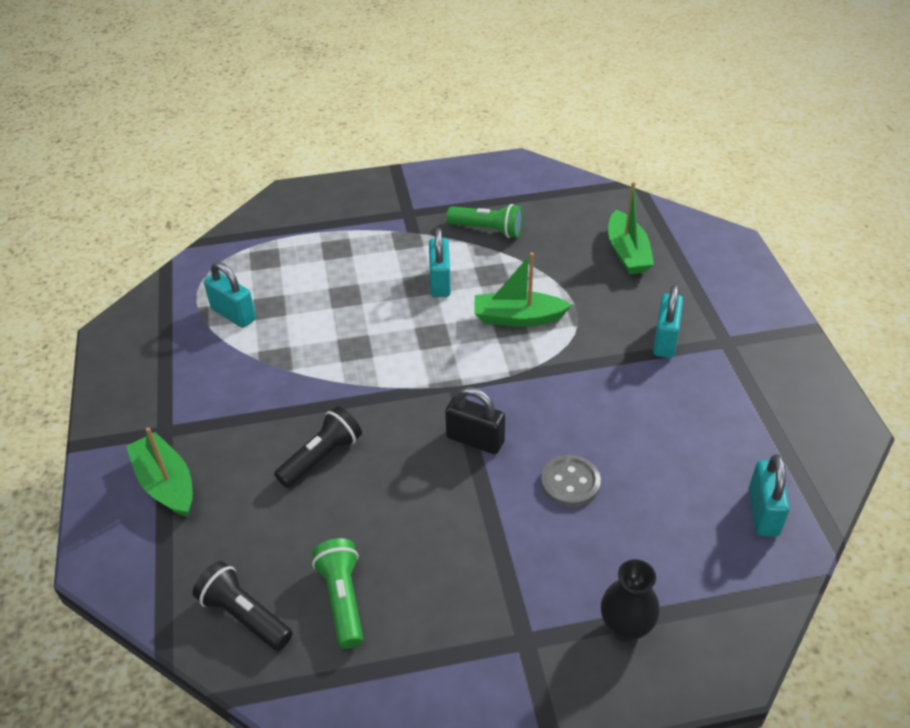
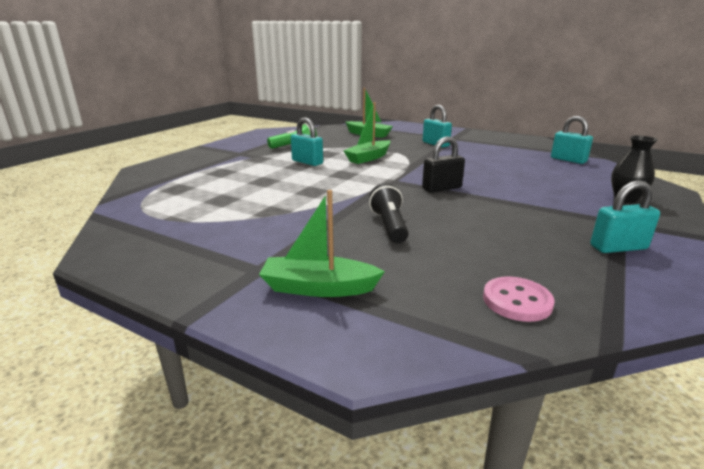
camera: 50 degrees left, 20 degrees down
(233, 314) = (200, 210): turquoise padlock -> turquoise padlock (618, 247)
(244, 615) = (517, 301): black flashlight -> pink button
(342, 599) = (535, 259): green flashlight -> none
(570, 482) = (504, 181): grey button -> none

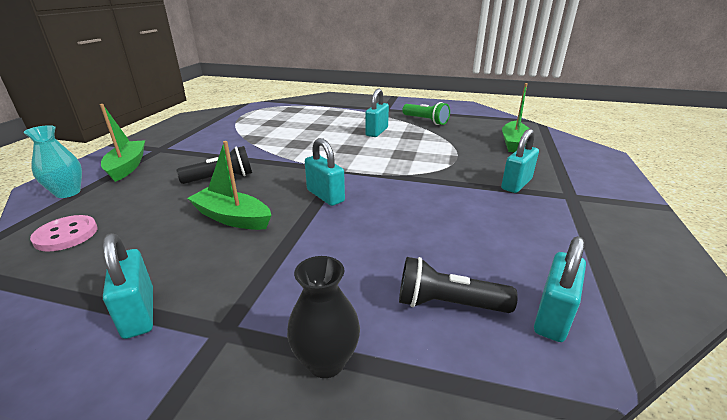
camera: 75 degrees right, 5 degrees up
(368, 158) = (412, 153): green boat -> green boat (232, 218)
(398, 325) = (68, 192): none -> turquoise vase
(441, 188) = (325, 196): black padlock -> turquoise padlock
(568, 174) = (447, 304): none -> black flashlight

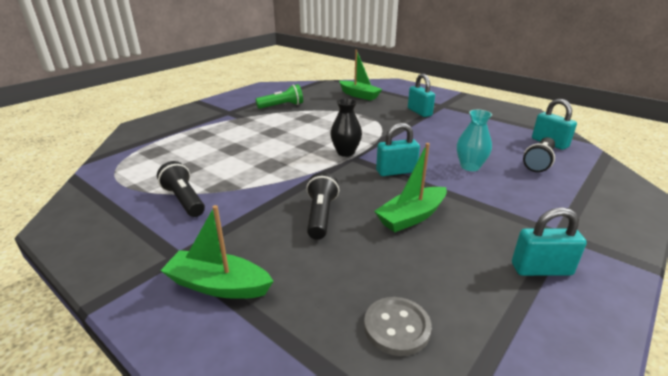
camera: 65 degrees left, 0 degrees up
(66, 235) = (397, 327): pink button -> grey button
(68, 192) = (267, 341): turquoise vase -> turquoise vase (470, 167)
(228, 133) = (184, 200): none -> black flashlight
(326, 361) = (585, 203): black vase -> black vase (345, 152)
(377, 132) = (284, 127): turquoise padlock -> none

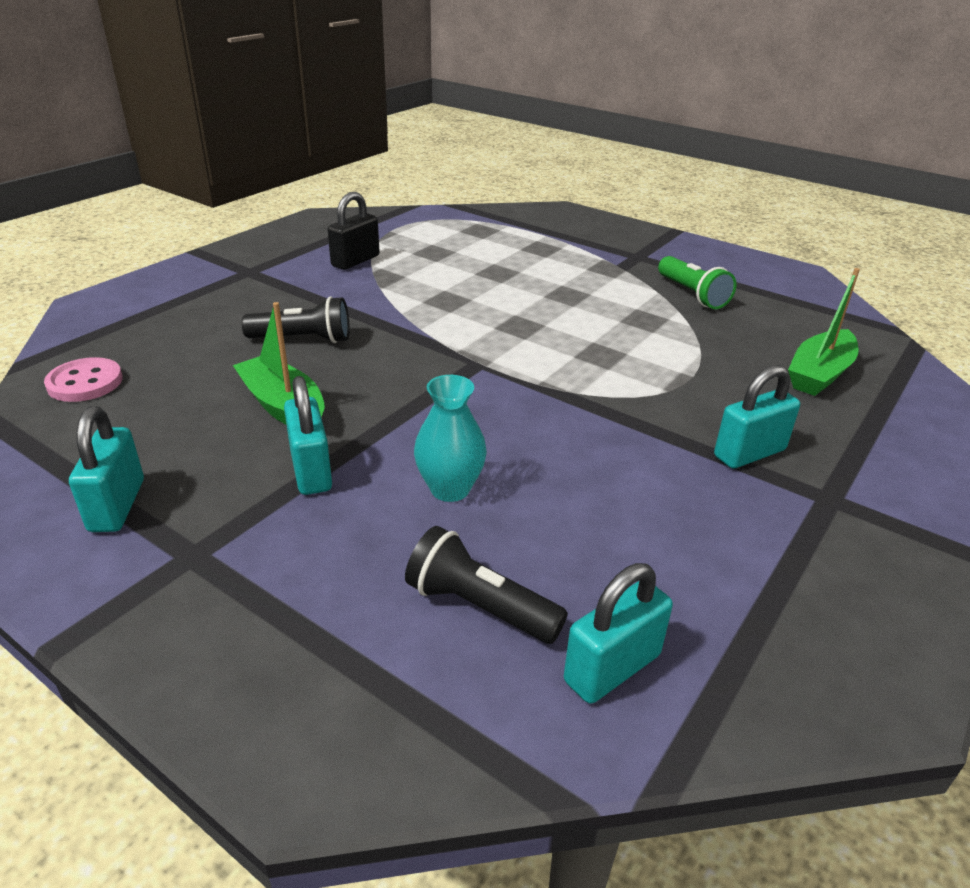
camera: 85 degrees right, 5 degrees up
(184, 200) = (355, 261): black flashlight -> black padlock
(218, 285) = (195, 294): green boat -> none
(345, 152) = (497, 356): black vase -> none
(396, 171) = (427, 402): turquoise padlock -> turquoise padlock (311, 471)
(397, 327) = (85, 382): grey button -> pink button

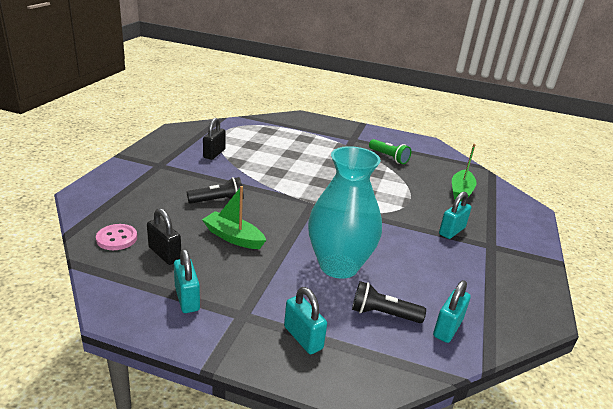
camera: 20 degrees left, 5 degrees down
(142, 419) = (165, 254): none -> black padlock
(311, 471) = (270, 267): turquoise padlock -> turquoise padlock (303, 337)
(450, 489) = (338, 266): turquoise vase -> turquoise vase, size x2.12

